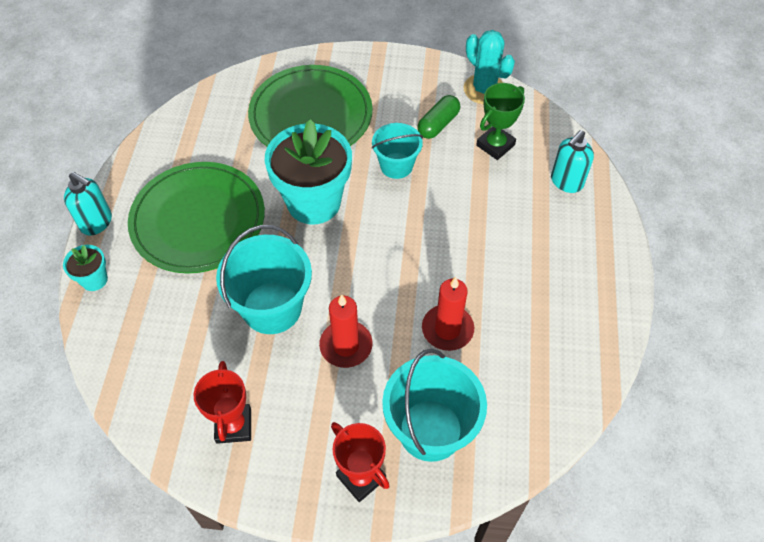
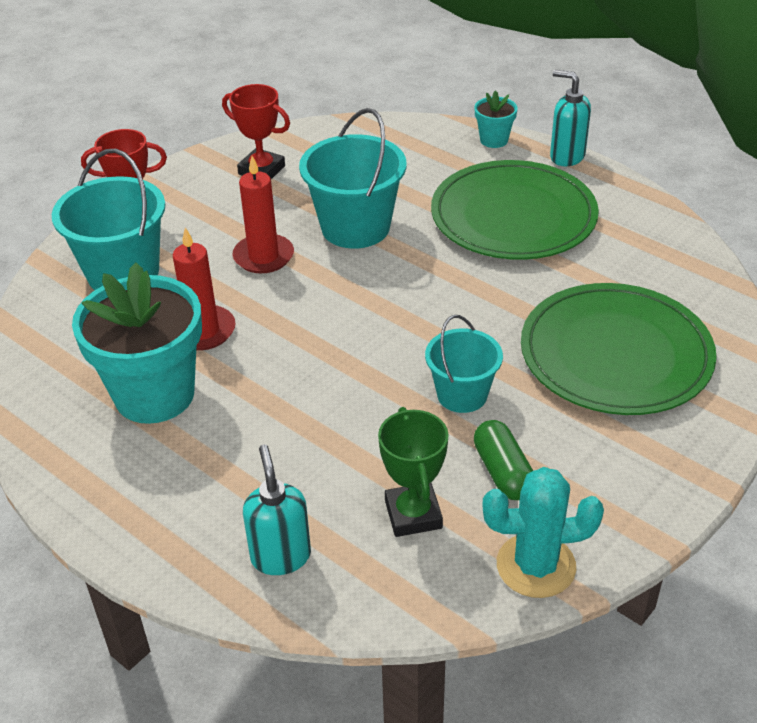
camera: 125 degrees right, 15 degrees down
(96, 222) = (566, 156): turquoise soap dispenser -> turquoise soap dispenser turned 60 degrees clockwise
(314, 202) = (465, 302): turquoise flower pot -> turquoise flower pot (154, 394)

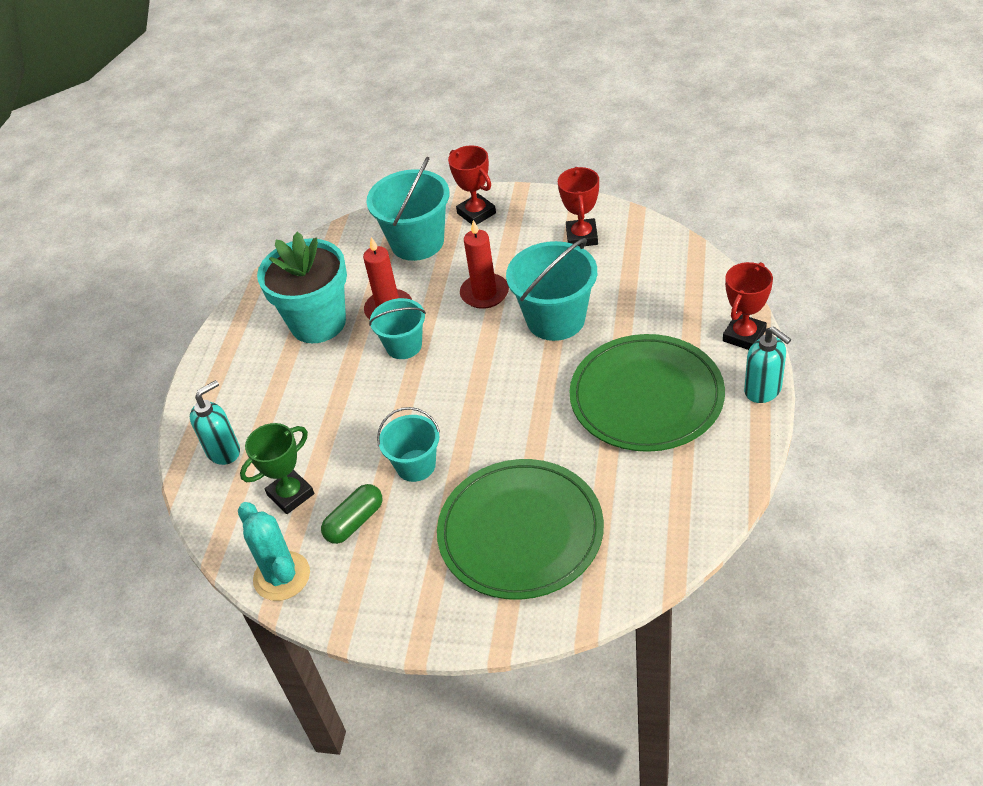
camera: 65 degrees right, 5 degrees up
(273, 340) = (404, 346): none -> turquoise bucket
(494, 140) = (744, 336): turquoise flower pot -> red trophy
(566, 156) = (763, 390): turquoise soap dispenser -> turquoise soap dispenser turned 135 degrees clockwise

